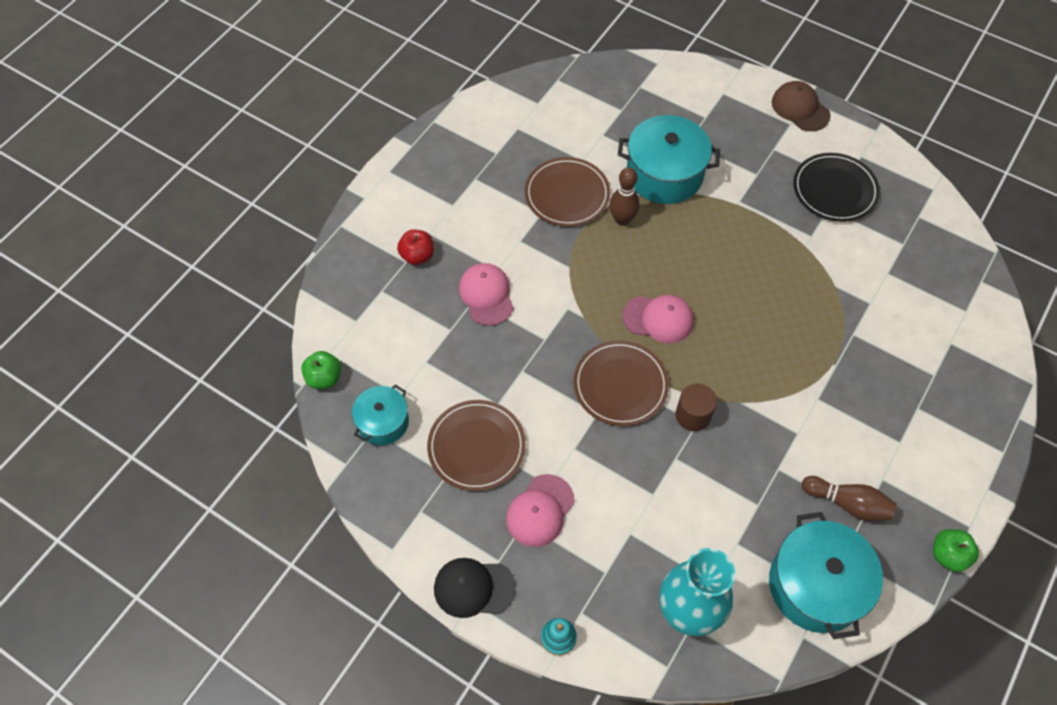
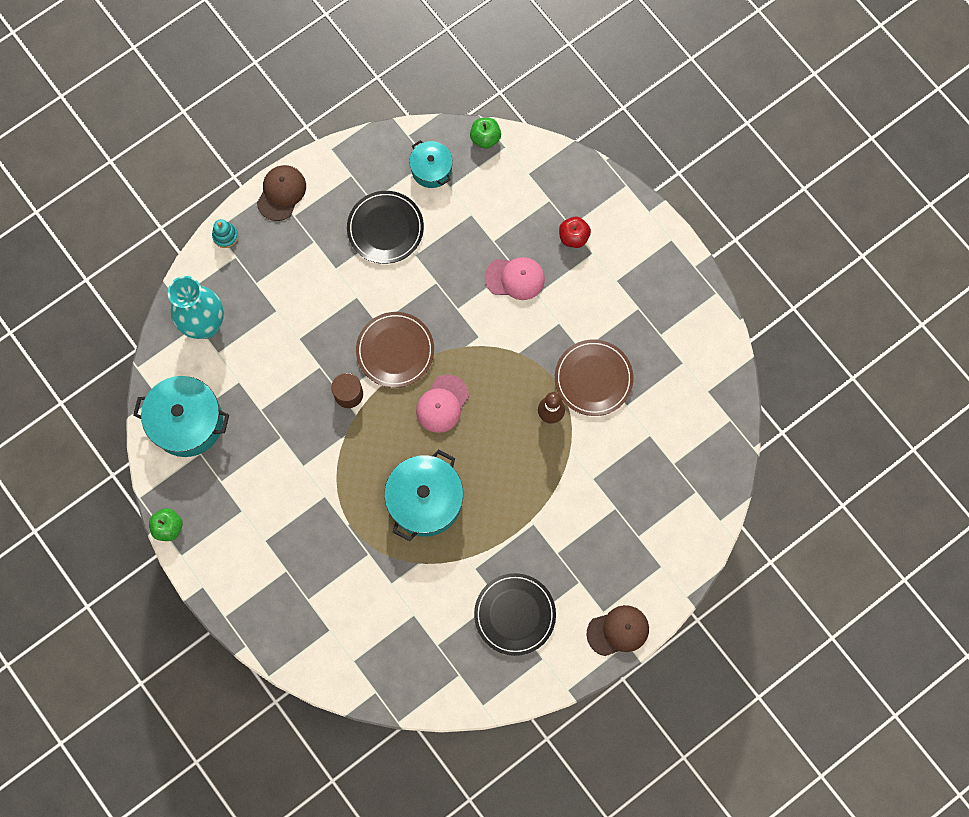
camera: 110 degrees right, 15 degrees up
(473, 588) = (281, 193): black cap -> brown cap
(476, 447) = (385, 228): brown plate -> black plate
(540, 510) = (318, 255): pink cap -> none
(664, 174) = (585, 471): turquoise pot -> turquoise pot (425, 500)
(847, 503) = (235, 475): brown bowling pin -> none

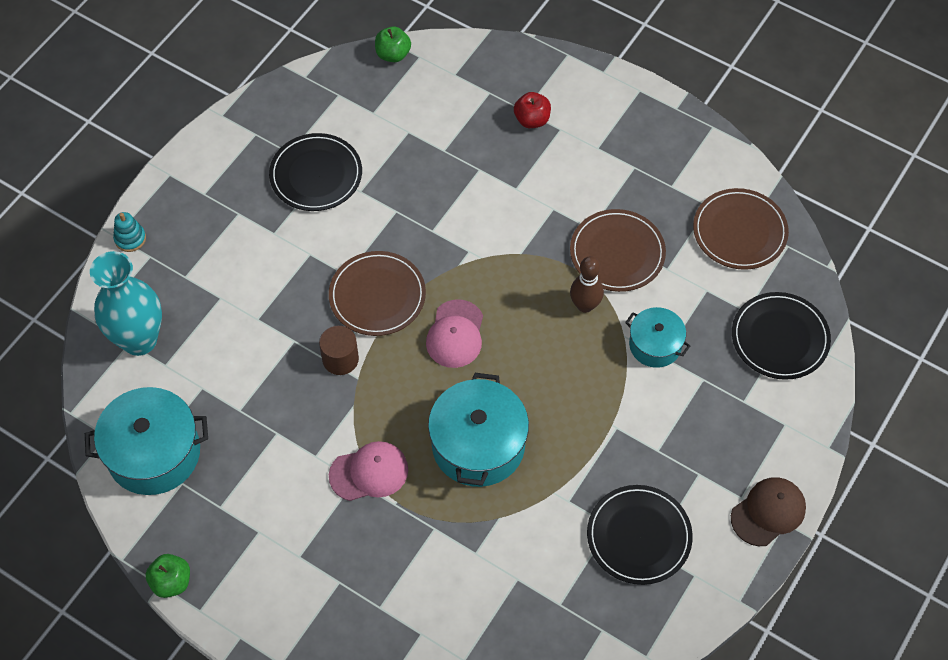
camera: 20 degrees left, 15 degrees down
(281, 193) = (181, 175): brown cap -> none
(431, 169) = (345, 102): turquoise pot -> turquoise pot (655, 345)
(515, 278) = (484, 180): pink cap -> pink cap (369, 472)
(689, 495) = (780, 338): none -> black plate
(697, 394) = (739, 231): none -> brown plate

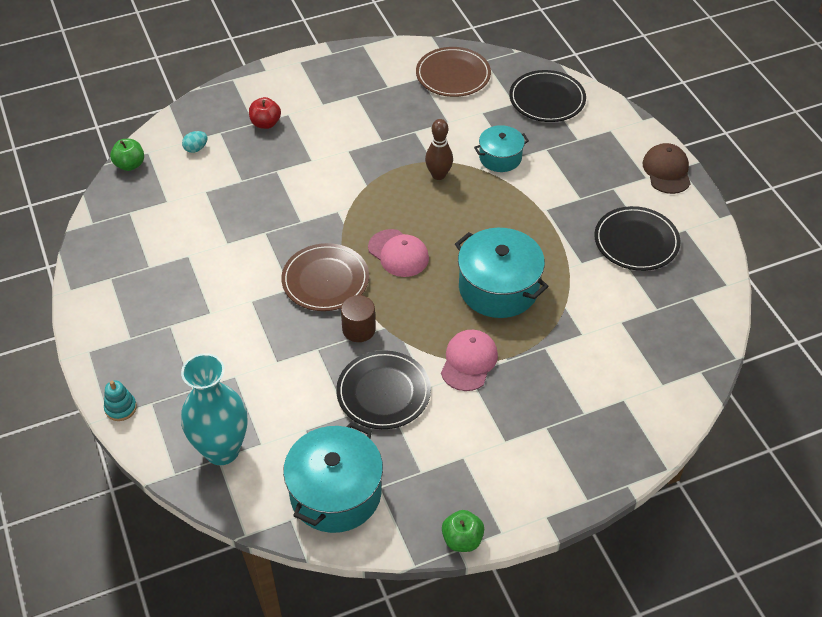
camera: 55 degrees left, 10 degrees down
(316, 175) = (186, 261): black plate -> black plate (383, 392)
(453, 89) = (196, 149): none -> turquoise egg
(617, 253) = (413, 138): brown plate -> none

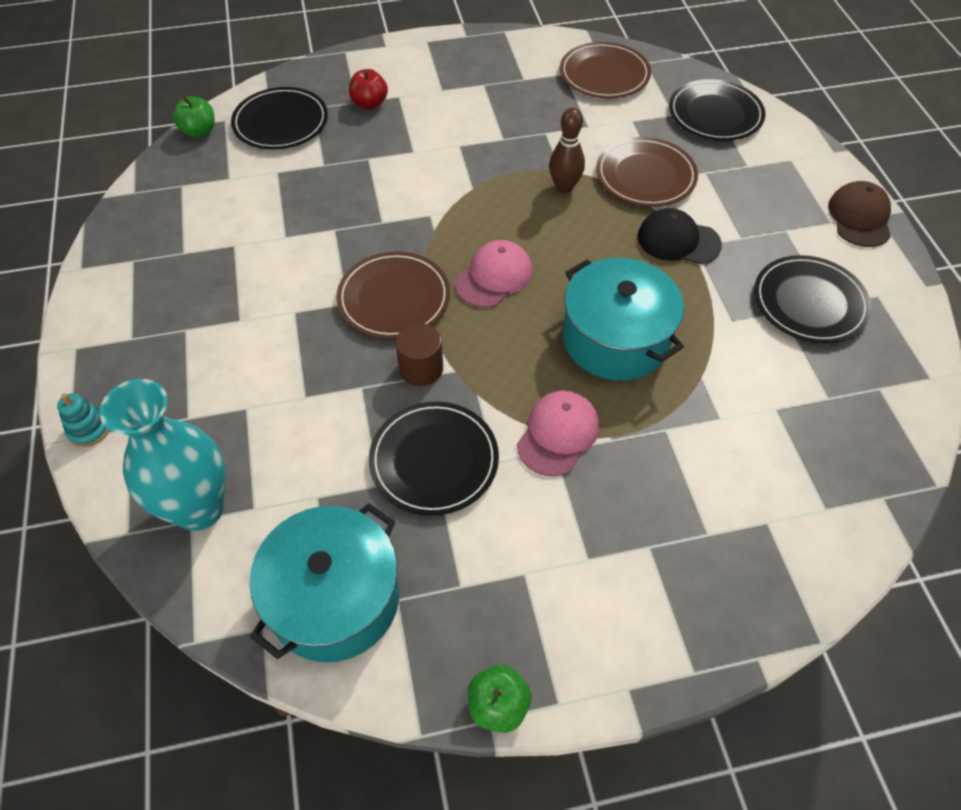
camera: 10 degrees right, 5 degrees up
(196, 149) = (280, 122): turquoise egg -> black plate
(398, 253) = (494, 277): pink cap -> pink cap turned 105 degrees counterclockwise
(500, 157) = (645, 176): turquoise pot -> brown plate
(533, 207) = (678, 240): none -> black cap

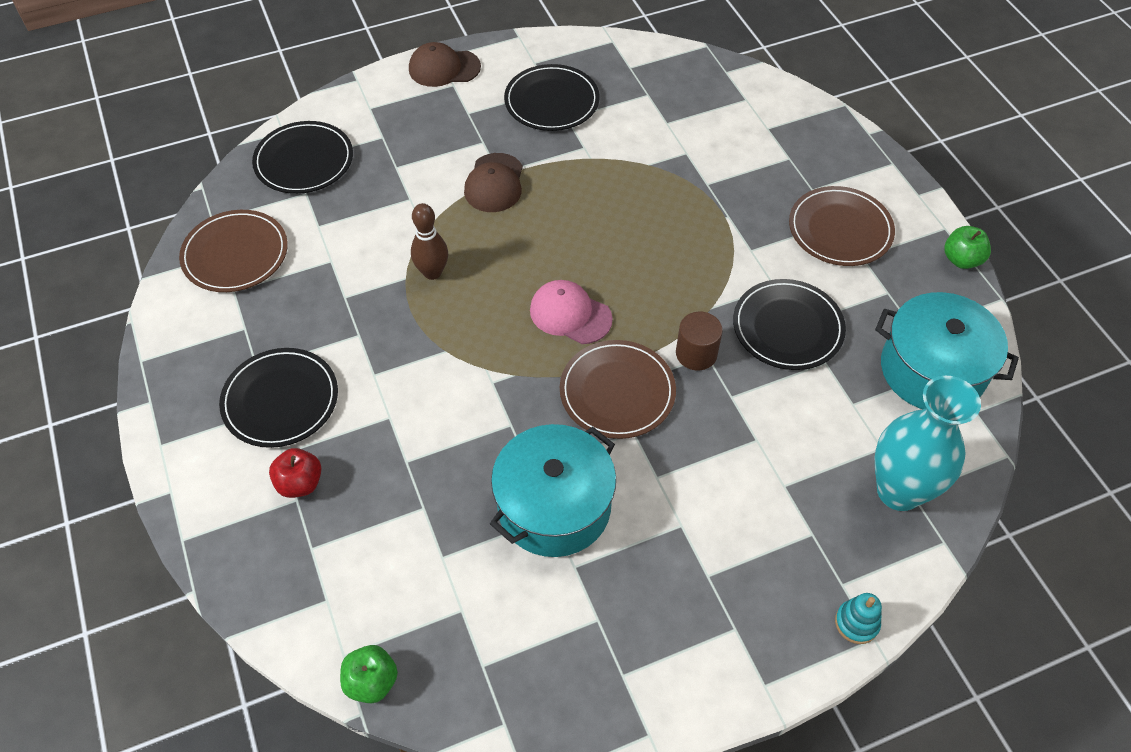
camera: 100 degrees left, 0 degrees up
(280, 122) = (345, 580): black plate -> black plate (280, 400)
(558, 434) = (734, 249): pink cap -> none
(615, 339) = (623, 219): turquoise pot -> turquoise pot (554, 506)
(645, 176) = (406, 210): brown plate -> brown plate (840, 229)
(678, 240) = (494, 183): black cap -> brown cap

